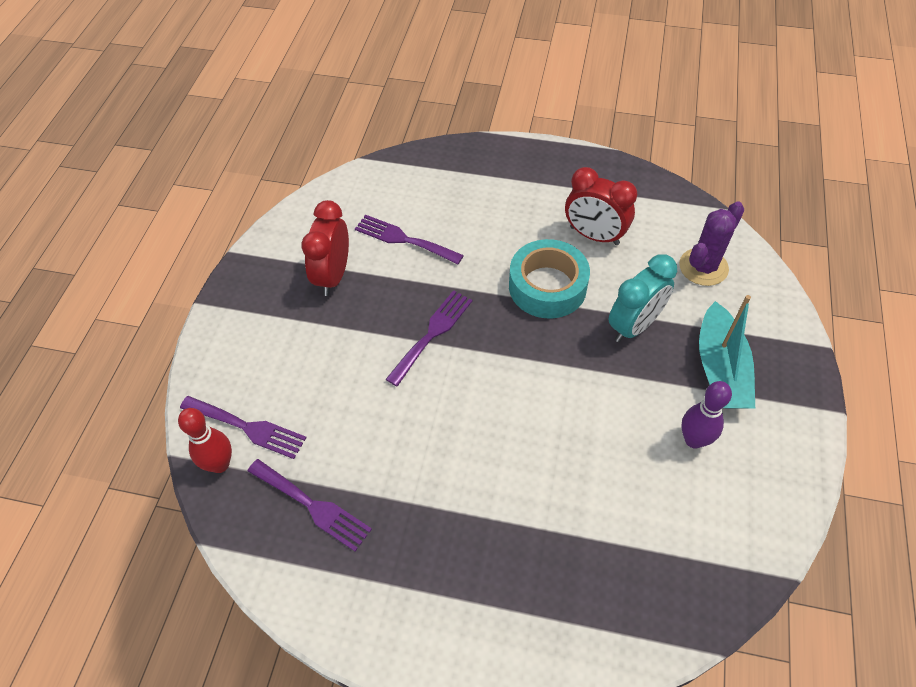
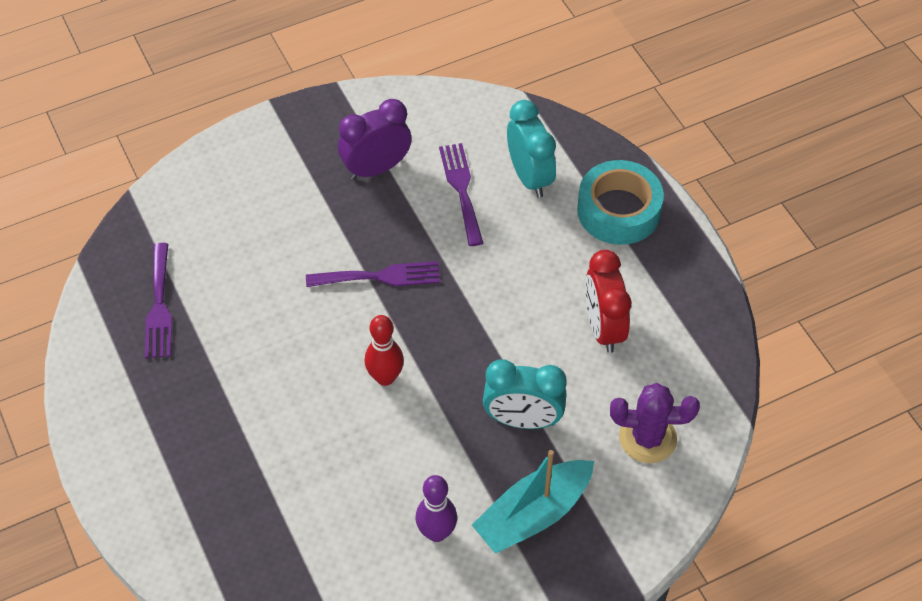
camera: 50 degrees right, 0 degrees up
(220, 464) = (146, 224): red bowling pin -> red bowling pin (385, 377)
(248, 428) = (189, 218): purple fork -> none
(333, 276) = (376, 168): red clock -> purple clock
(432, 197) = (529, 177): none -> turquoise clock
(547, 286) = (507, 327): turquoise tape -> turquoise tape (618, 210)

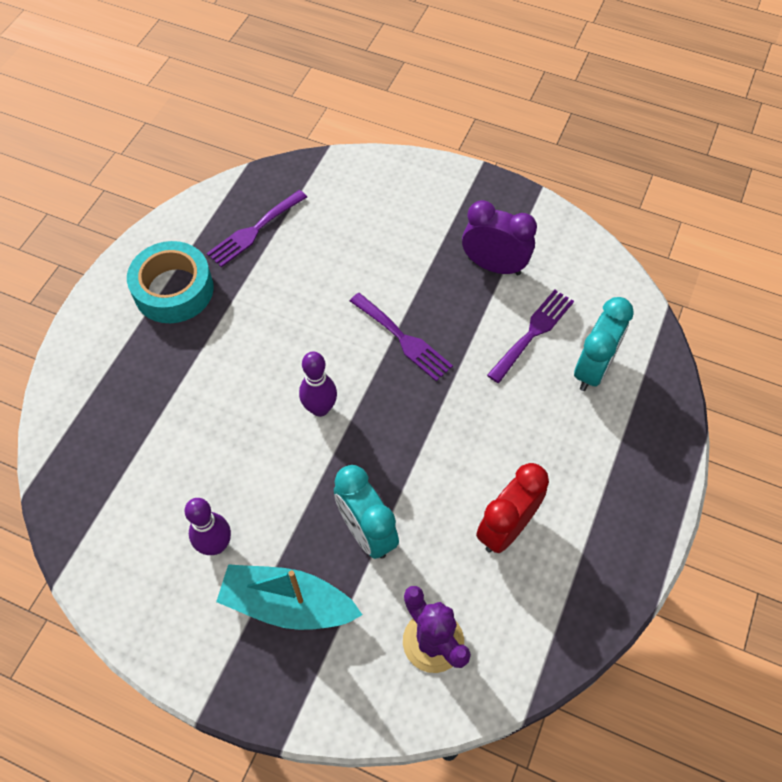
camera: 50 degrees right, 5 degrees up
(385, 377) = (320, 408): red bowling pin -> purple bowling pin
(618, 210) = (629, 455): turquoise tape -> turquoise tape (173, 290)

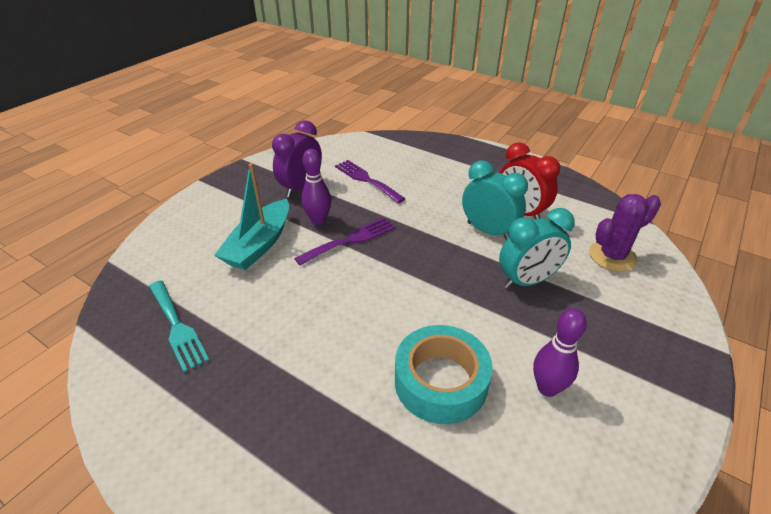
camera: 80 degrees left, 20 degrees down
(173, 290) = (217, 409): turquoise tape -> turquoise tape (440, 381)
(254, 231) = (177, 327): purple fork -> turquoise fork
(288, 604) = (599, 337): turquoise boat -> turquoise boat (259, 244)
(320, 408) = (406, 297): purple bowling pin -> purple bowling pin (318, 220)
(593, 369) = (403, 162): turquoise clock -> turquoise clock (488, 231)

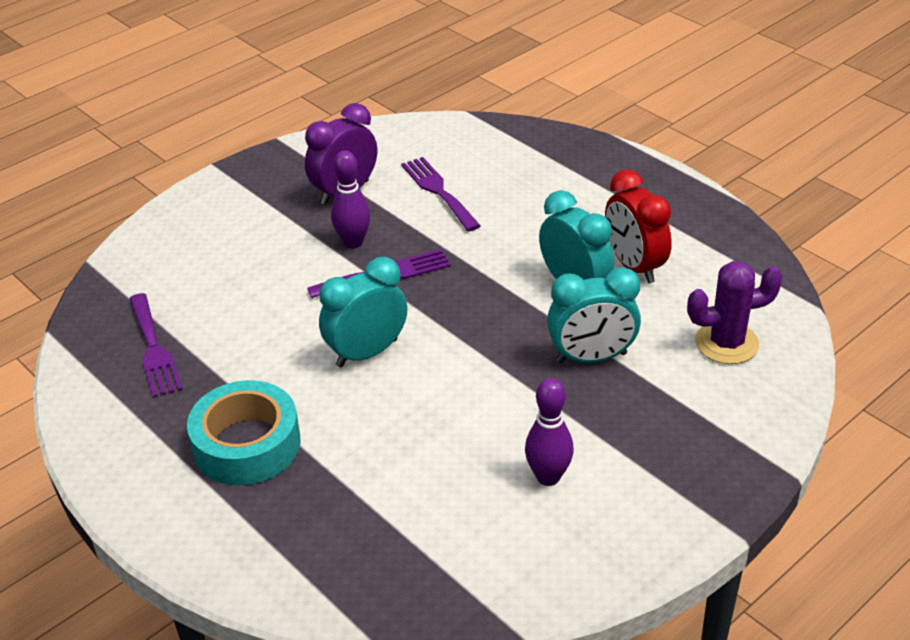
camera: 15 degrees right, 0 degrees up
(177, 327) = (154, 349): turquoise fork -> purple fork
(259, 244) = (269, 265): turquoise boat -> none
(357, 303) = (367, 353): none -> turquoise clock
(440, 381) = (429, 451): turquoise tape -> turquoise tape (247, 444)

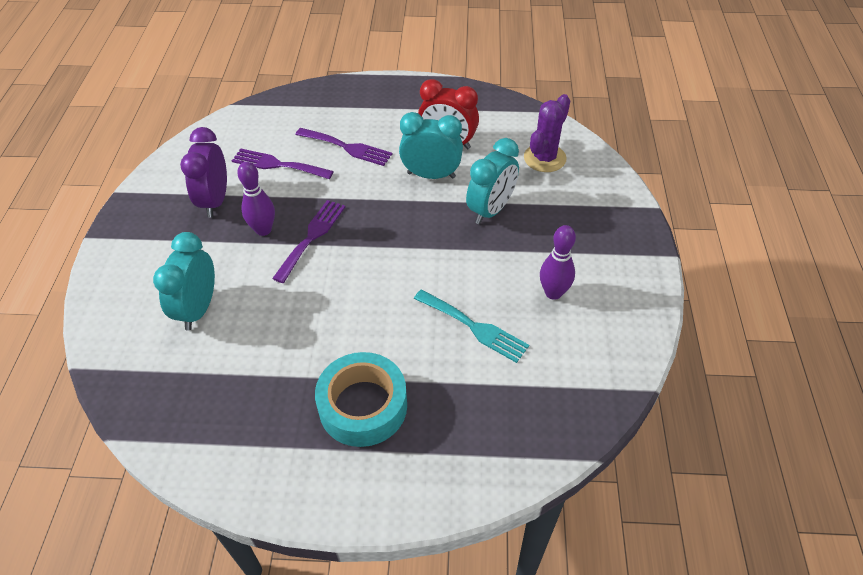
camera: 45 degrees left, 10 degrees up
(154, 349) = (214, 392): purple fork -> purple fork (347, 147)
(367, 353) = (363, 293): turquoise clock -> turquoise clock (198, 309)
(427, 452) = (474, 327): none -> turquoise fork

